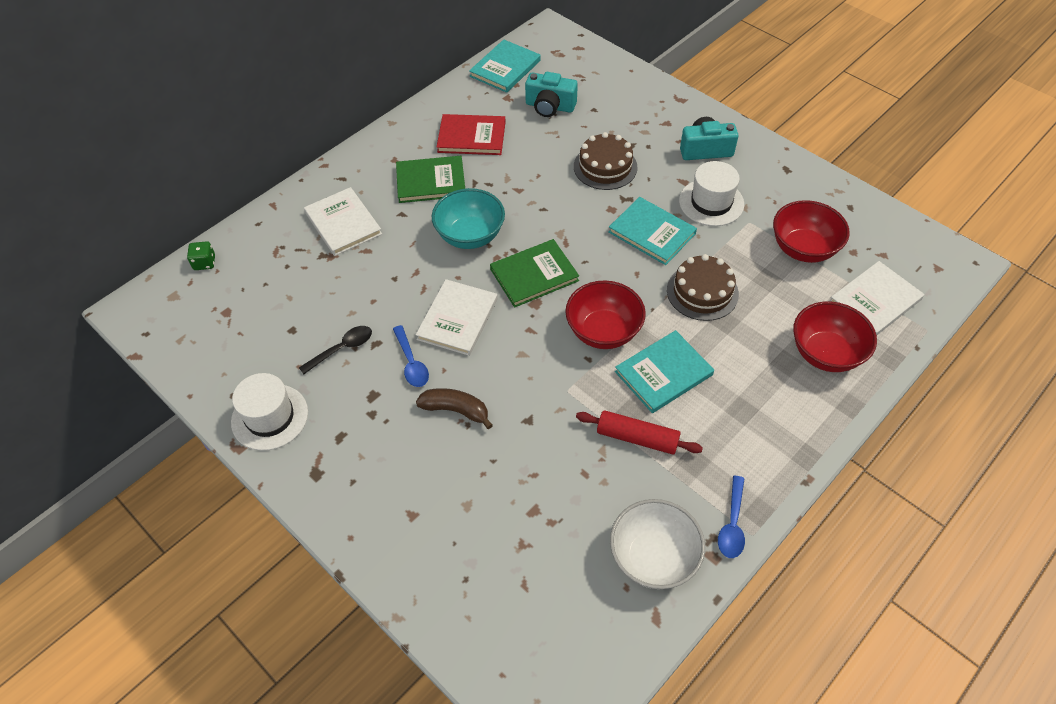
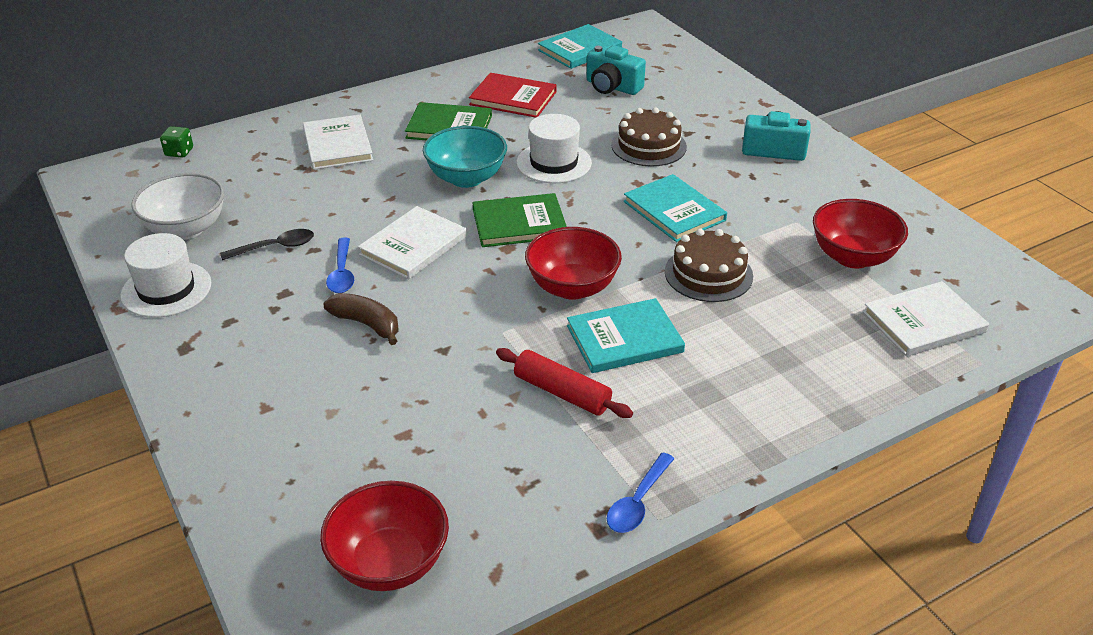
camera: 15 degrees right, 15 degrees down
(653, 558) = (522, 512): white bowl -> white bowl (186, 229)
(711, 202) = (758, 196): white hat -> white hat (554, 163)
(825, 353) = (836, 360): red bowl -> red bowl (389, 563)

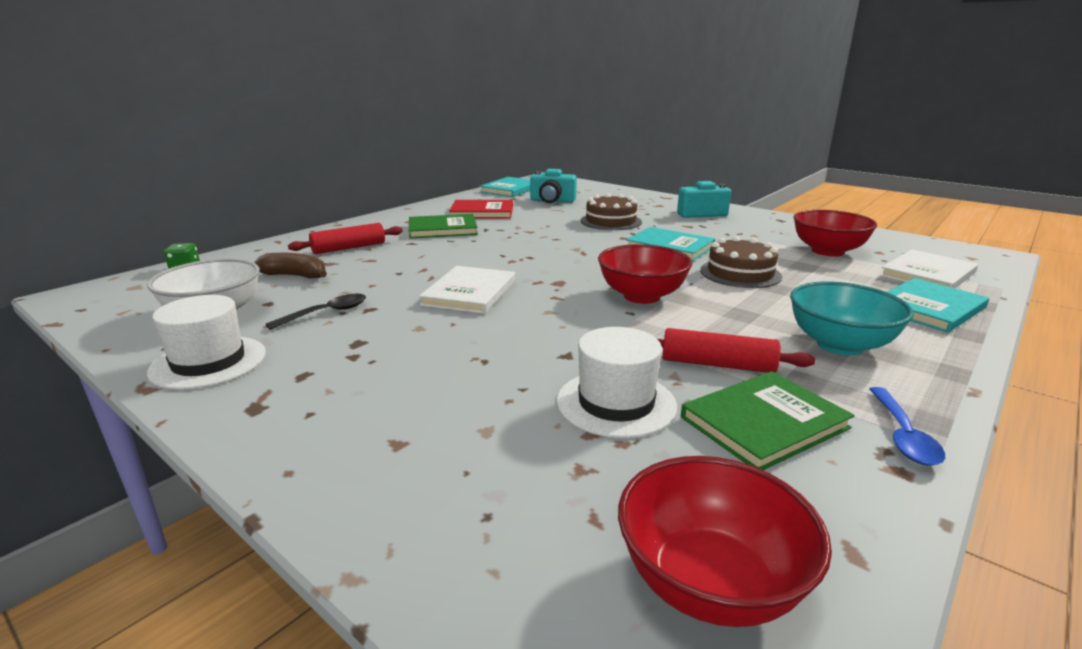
camera: 20 degrees left, 15 degrees down
(337, 145) = (349, 248): white book -> red rolling pin
(342, 273) = (412, 320): blue spoon -> none
(367, 324) = (468, 350): brown banana -> brown banana (295, 276)
(466, 178) = (482, 251): turquoise bowl -> turquoise bowl (839, 345)
(519, 223) = (554, 268): green book -> green book (764, 422)
(554, 163) = (547, 236): white hat -> white hat (616, 403)
(624, 339) = (726, 319): turquoise book -> turquoise book (928, 308)

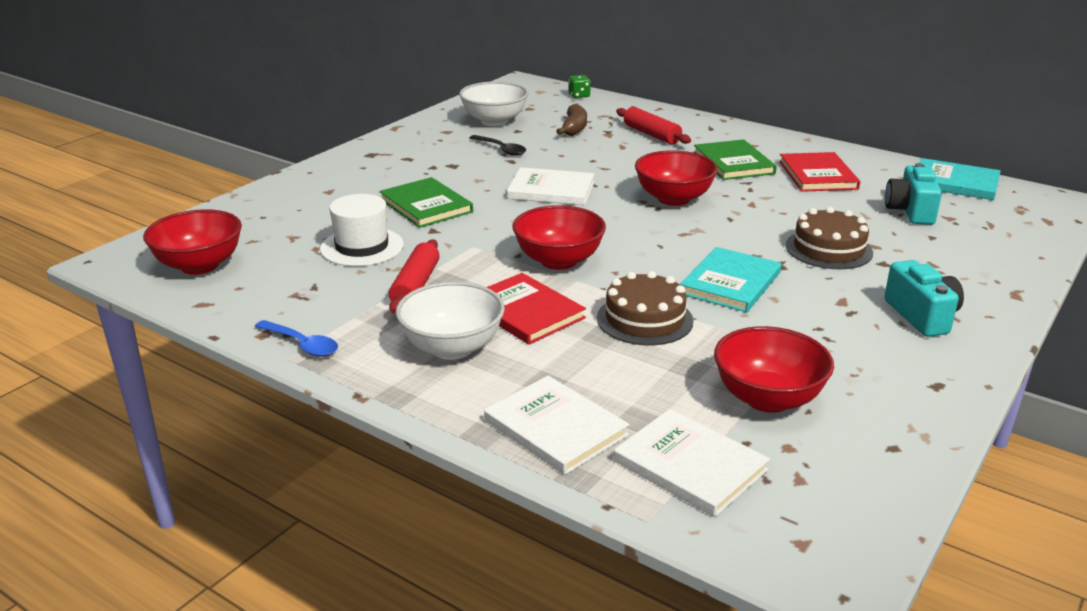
camera: 85 degrees right, 5 degrees up
(208, 362) = (425, 134): white hat -> none
(511, 251) = (673, 199): none -> red bowl
(750, 313) = (525, 312): none -> red book
(764, 422) = (329, 295): green book -> green book (426, 206)
(839, 345) = (452, 348): turquoise bowl -> white bowl
(903, 435) = (302, 344): blue spoon -> blue spoon turned 150 degrees counterclockwise
(928, 308) = (555, 428): turquoise book -> white book

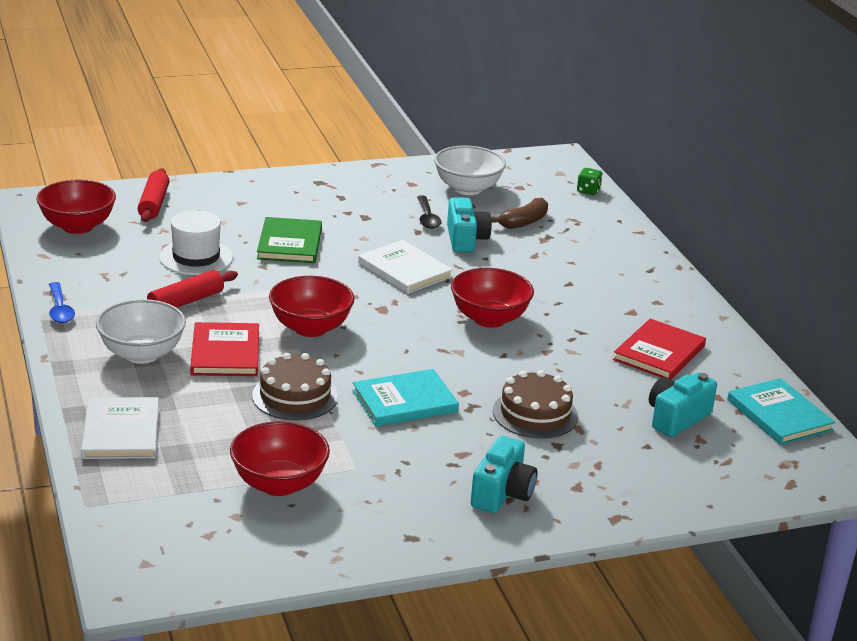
camera: 35 degrees right, 0 degrees up
(556, 153) = (465, 239): none -> turquoise camera
(651, 134) = (582, 255): red rolling pin -> red rolling pin (153, 204)
(690, 465) = (159, 493): white book -> none
(733, 163) = (604, 310): green book -> none

